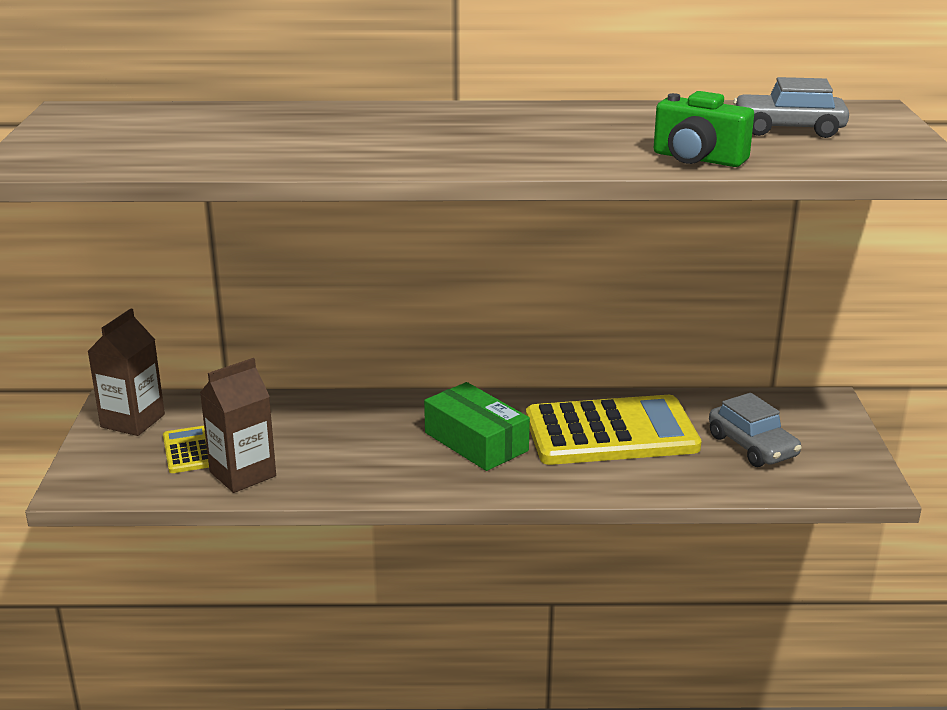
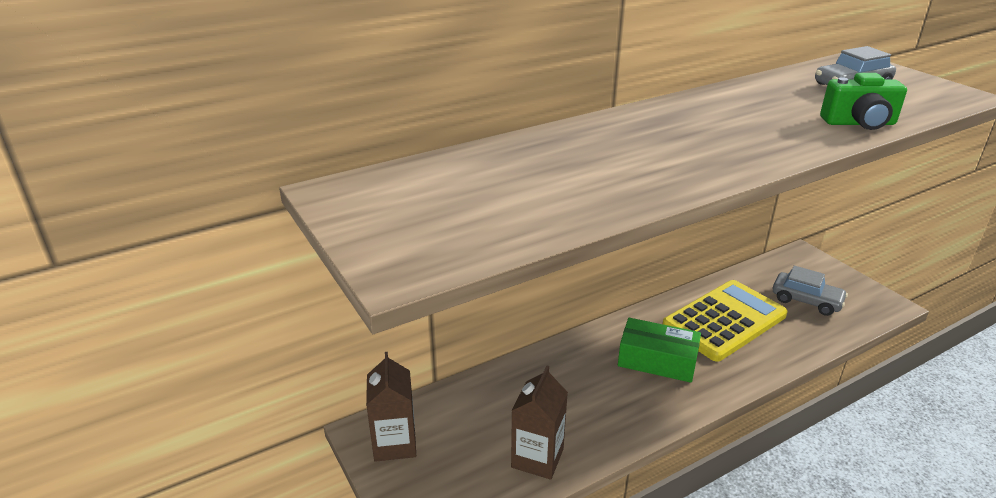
camera: 30 degrees left, 5 degrees up
(188, 451) = (472, 454): yellow calculator -> none

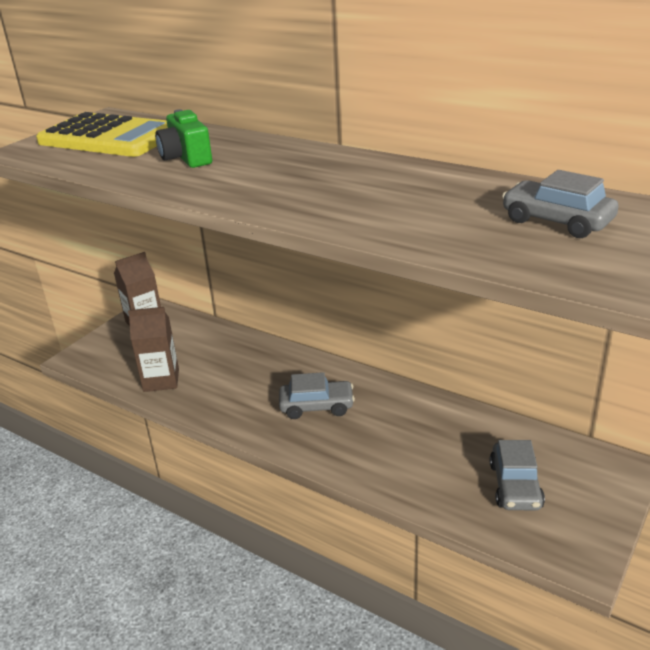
camera: 65 degrees right, 0 degrees up
(657, 360) = (317, 406): green box -> grey car
(724, 321) = (416, 433): yellow calculator -> yellow calculator (109, 137)
(859, 123) = (424, 236): green camera -> green camera (186, 158)

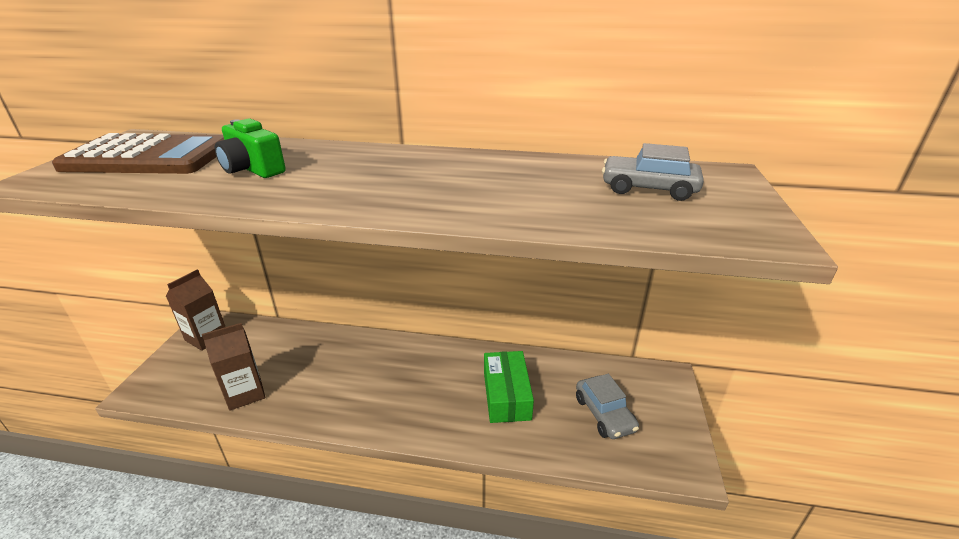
camera: 25 degrees left, 0 degrees up
(109, 137) = (148, 157): yellow calculator -> brown calculator
(317, 406) = (410, 383): grey car -> none
(413, 440) = (506, 395): none -> green box

